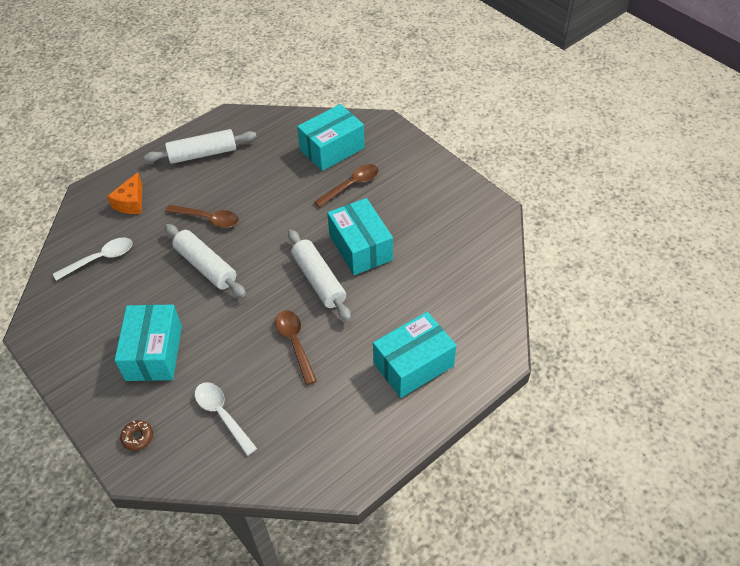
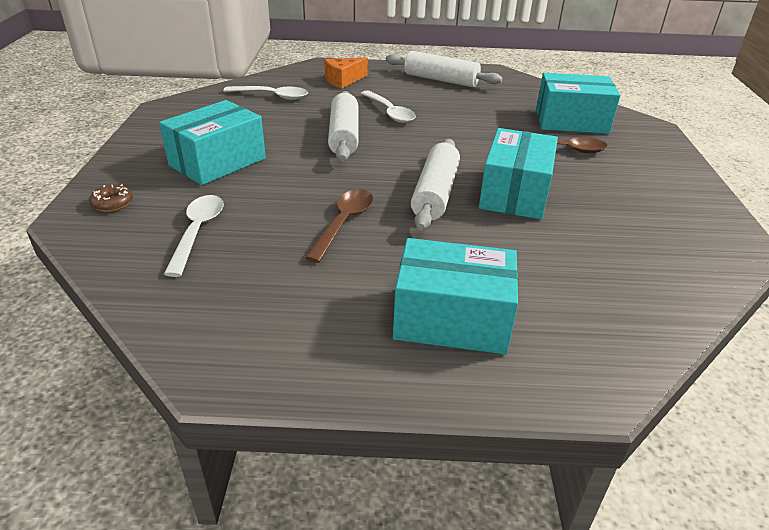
camera: 40 degrees right, 15 degrees down
(208, 219) = (389, 112): brown spoon -> white spoon

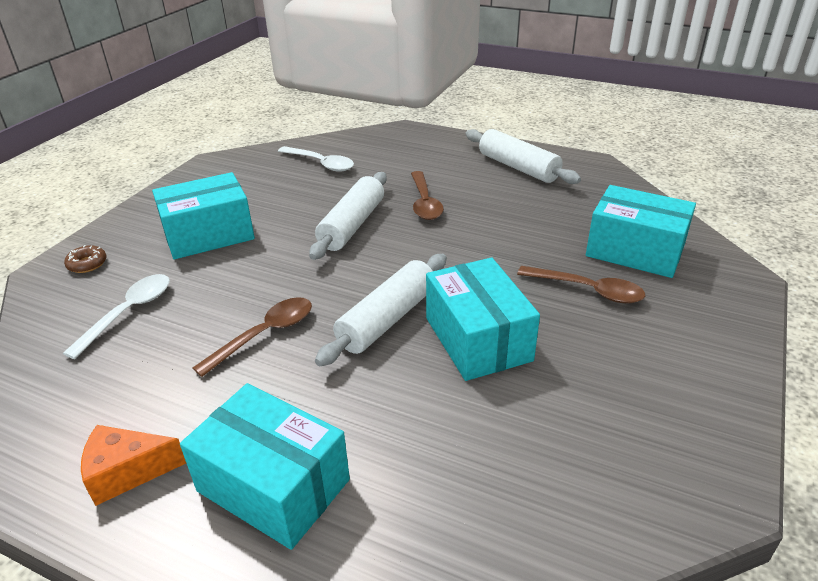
camera: 25 degrees right, 0 degrees up
(343, 80) = (408, 153): orange cheese -> orange cheese (127, 472)
(389, 112) = (424, 202): white spoon -> brown spoon
(514, 193) = (477, 339): turquoise box -> turquoise box turned 60 degrees counterclockwise

